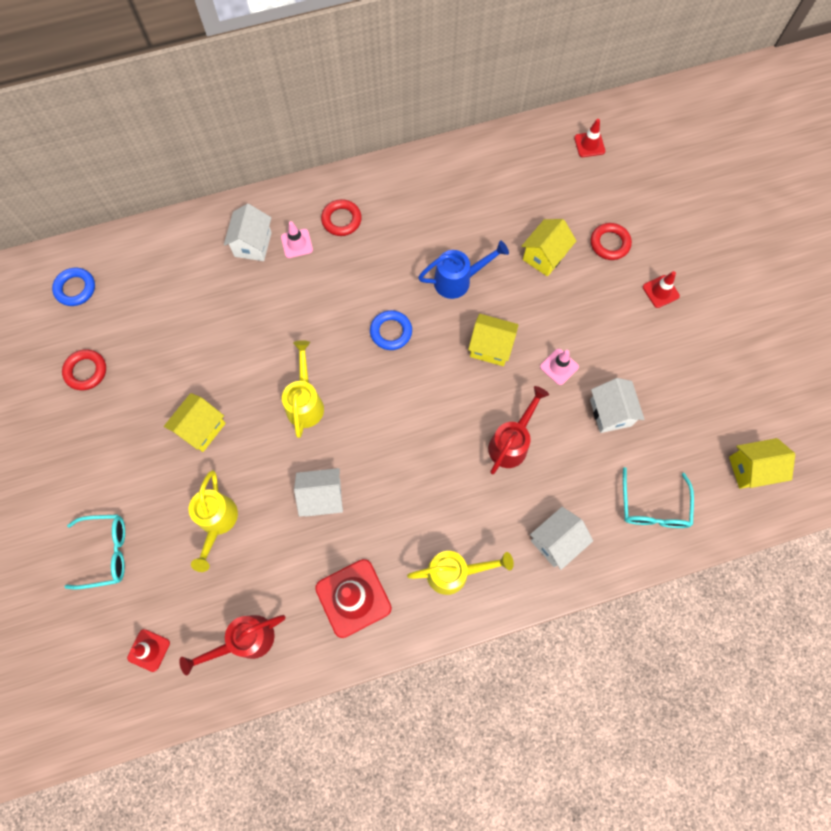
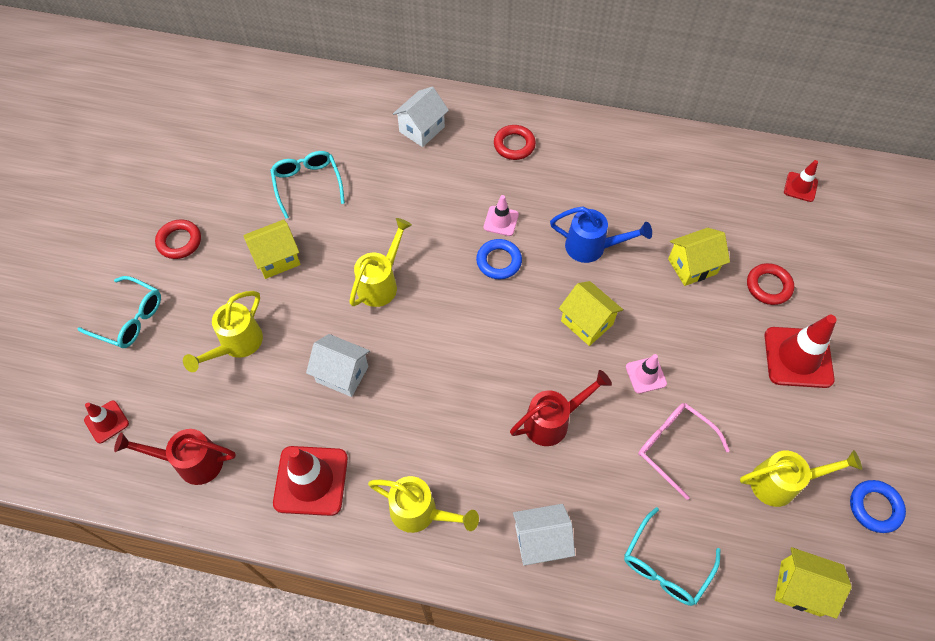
camera: 30 degrees right, 10 degrees down
(75, 289) = (251, 96): blue ring -> blue ring (875, 507)
(86, 371) = (215, 164): red ring -> red ring (179, 241)
(184, 347) = (307, 184): none -> turquoise glasses
(297, 243) = (461, 146): pink traffic cone -> pink traffic cone (501, 221)
(610, 413) = (674, 447): white house -> pink glasses
(660, 291) = (798, 357): red traffic cone -> red traffic cone, size x1.87
(700, 397) = (782, 483): none -> yellow watering can

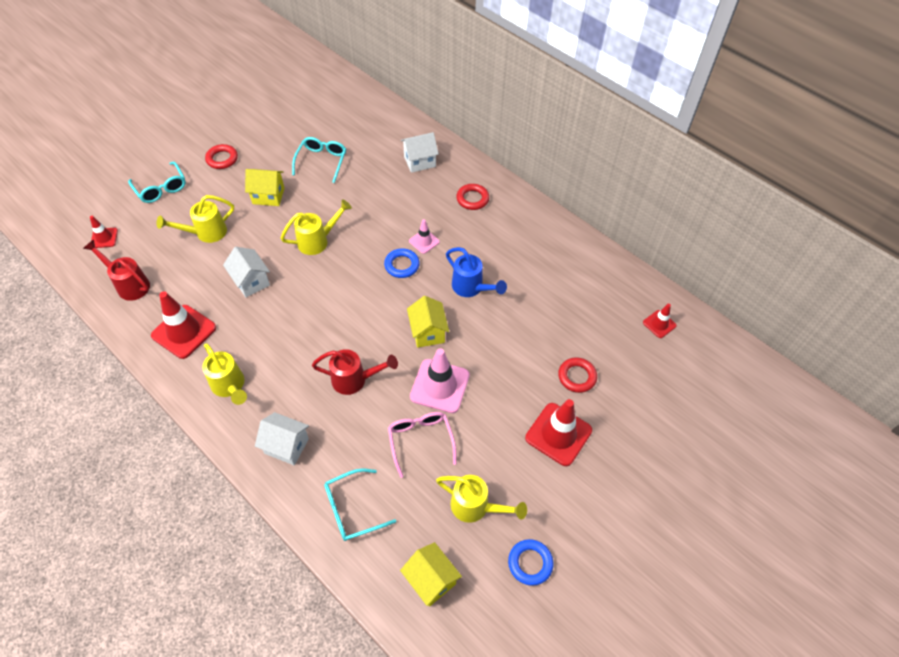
camera: 30 degrees right, 5 degrees down
(646, 375) = (439, 386): pink traffic cone -> pink traffic cone, size x1.87
(692, 266) = (531, 335): yellow house -> none

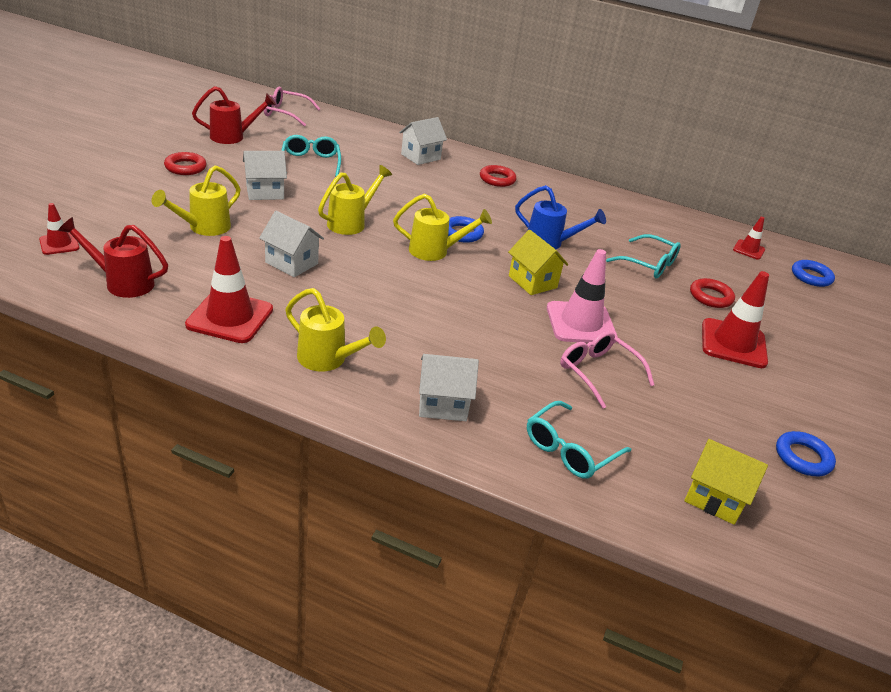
camera: 25 degrees left, 20 degrees down
(161, 188) = (117, 195): turquoise glasses -> turquoise glasses (649, 264)
(268, 196) = (265, 192): yellow house -> white house
(332, 92) = (285, 113): none -> pink glasses
(355, 380) = (482, 331): red watering can -> red watering can (233, 137)
(424, 241) = (472, 213): pink traffic cone -> none
(476, 507) = (705, 420): yellow watering can -> yellow watering can (435, 251)
(698, 369) = (811, 277): none -> blue ring

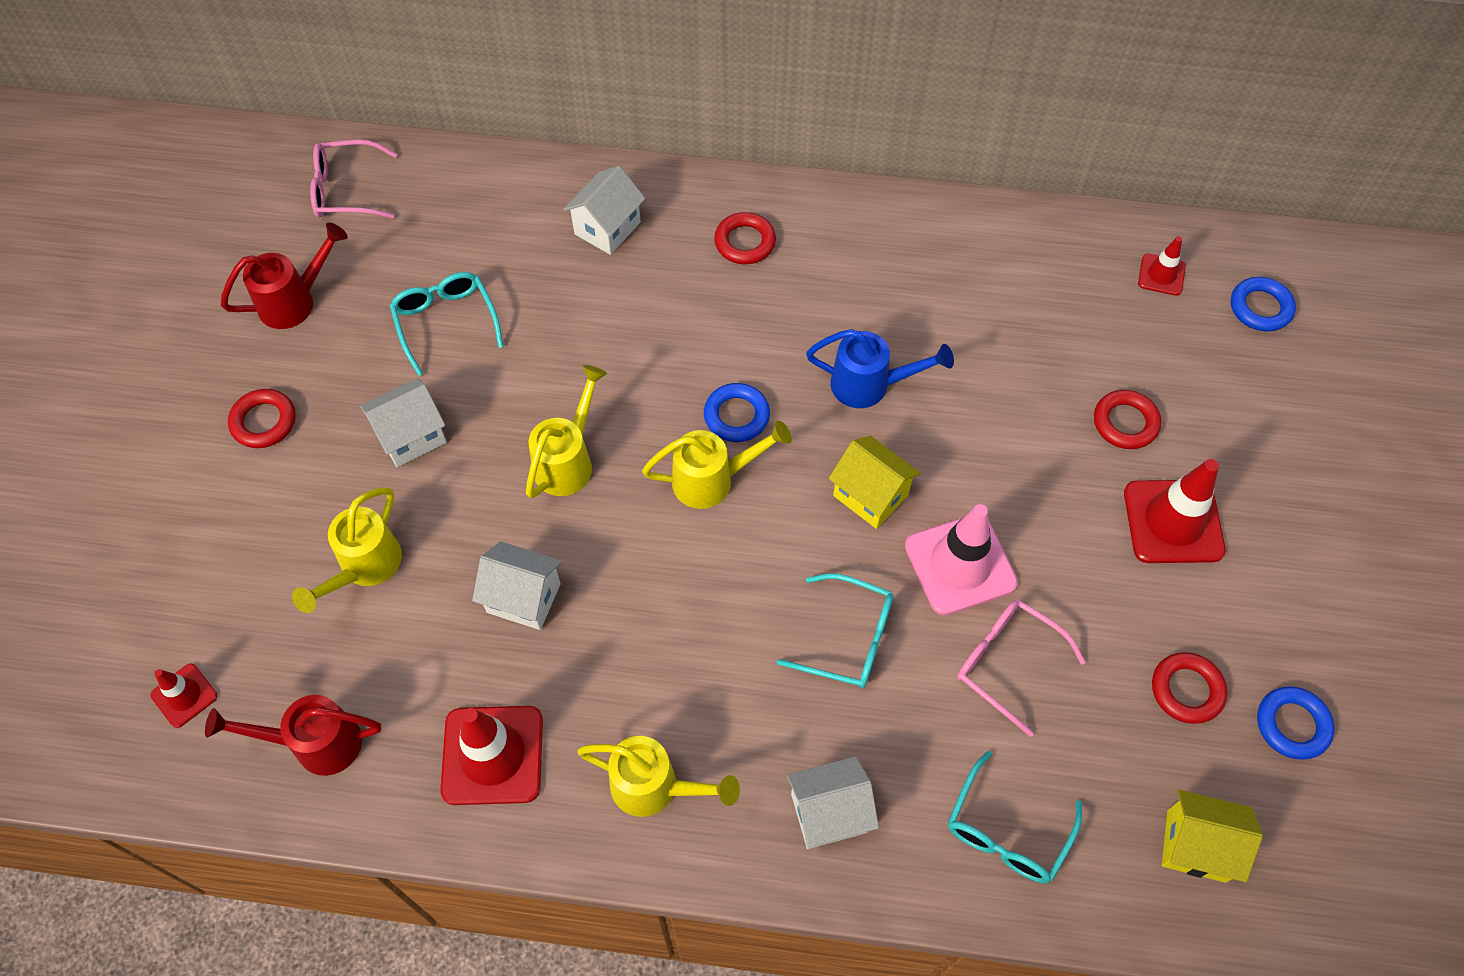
camera: 10 degrees left, 25 degrees up
(649, 264) = (1024, 378): turquoise glasses -> turquoise glasses (848, 639)
(725, 419) = (1186, 690): none -> red ring

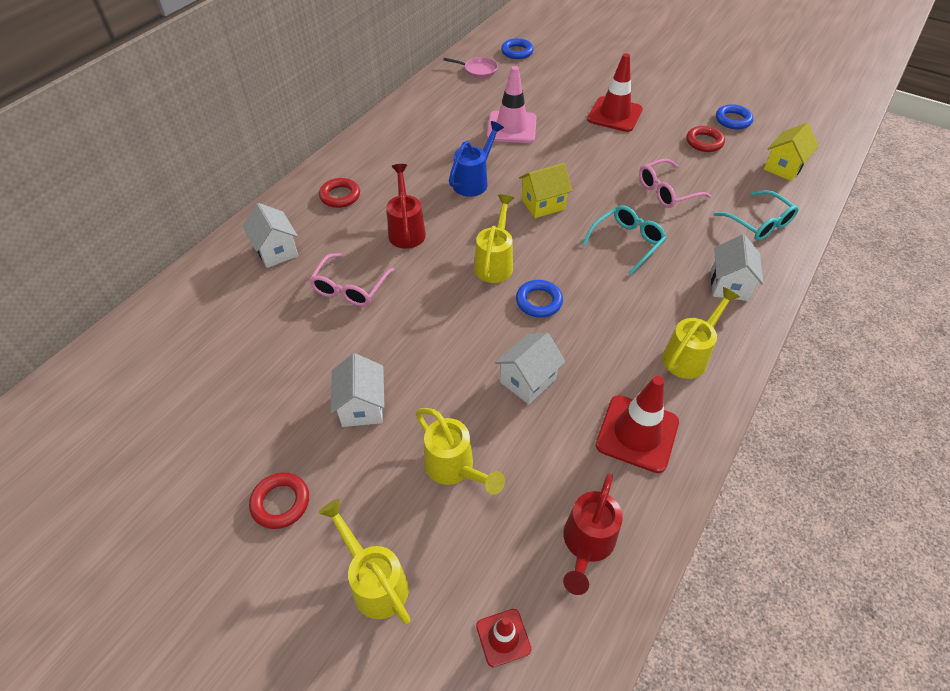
camera: 65 degrees left, 10 degrees down
(296, 301) = (183, 447): red watering can -> red watering can (406, 230)
(346, 190) = (109, 383): pink glasses -> pink glasses (350, 288)
(446, 322) = (281, 357): turquoise glasses -> none
(568, 460) = (438, 325): yellow watering can -> yellow watering can (374, 580)
(736, 416) = (458, 238): blue ring -> blue ring (539, 301)
(960, 564) = (602, 187): pink traffic cone -> pink traffic cone (511, 127)
(1125, 423) = (553, 109): red ring -> none
(1161, 275) = (478, 70): red traffic cone -> pink pan

